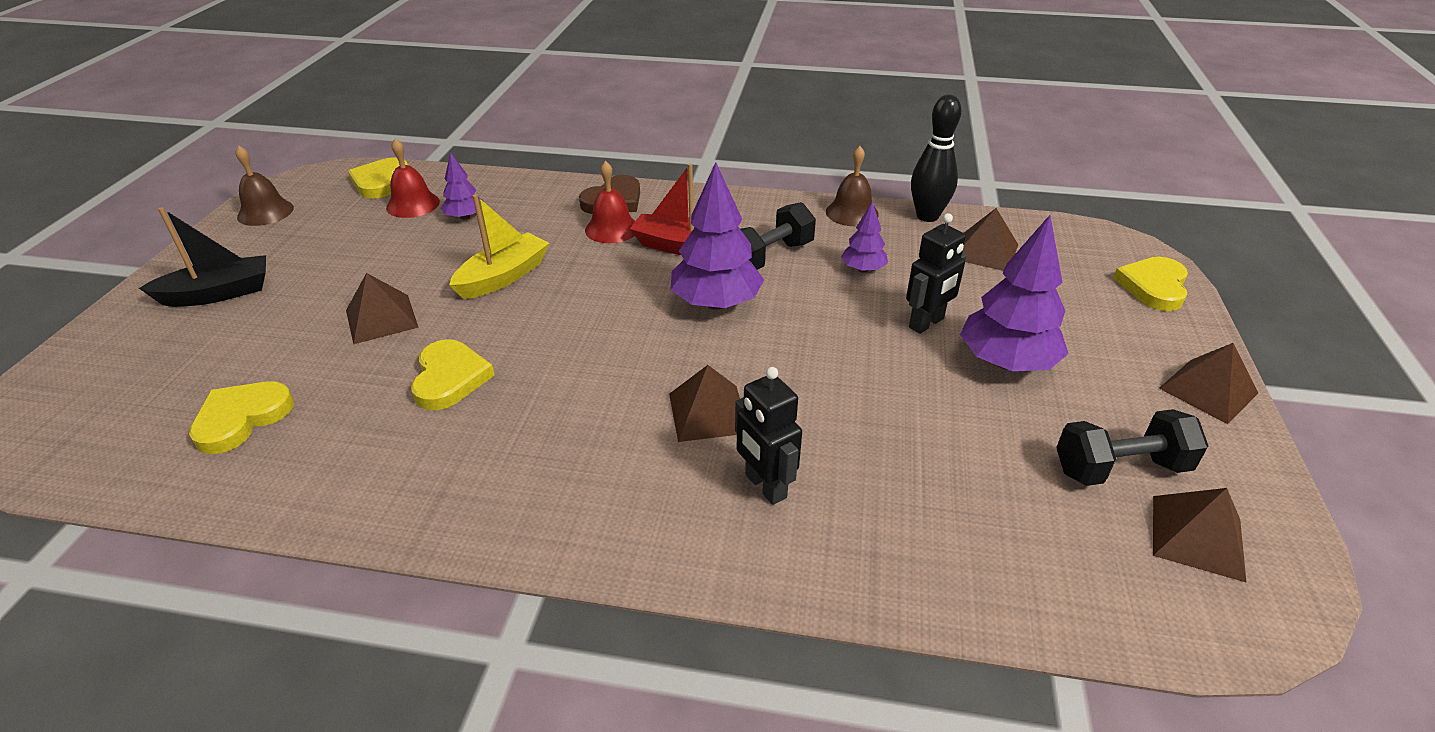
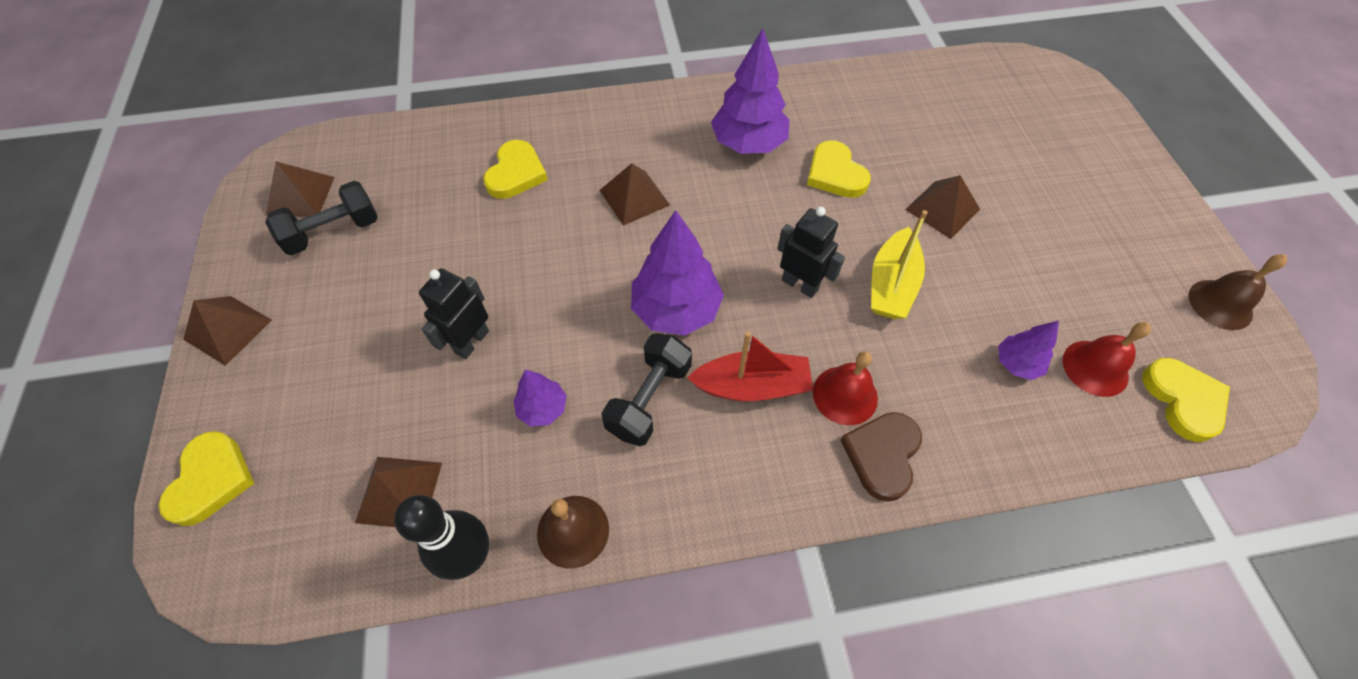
camera: 160 degrees right, 20 degrees up
(218, 293) = (1099, 195): black boat -> none
(241, 419) = (934, 112): yellow heart -> yellow heart (516, 173)
(765, 486) = (577, 157): black robot -> black robot (800, 284)
(1006, 362) = (400, 312): purple tree -> purple tree (748, 143)

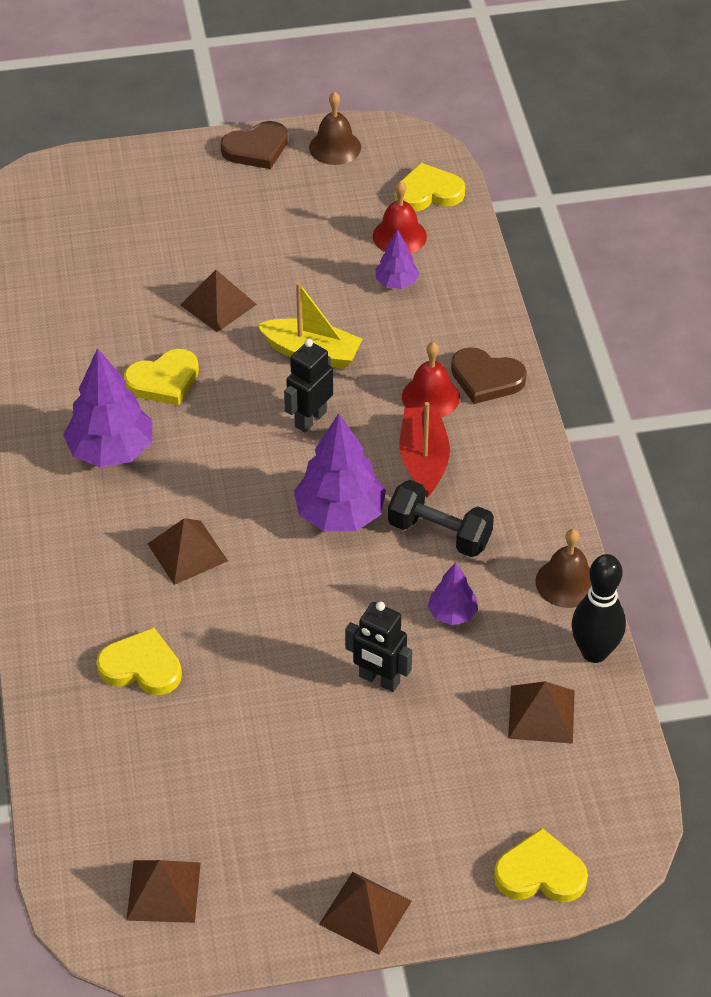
camera: 90 degrees left, 10 degrees down
(333, 232) = (225, 840): black dumbbell -> none
(1183, 233) = (256, 149): none -> brown heart

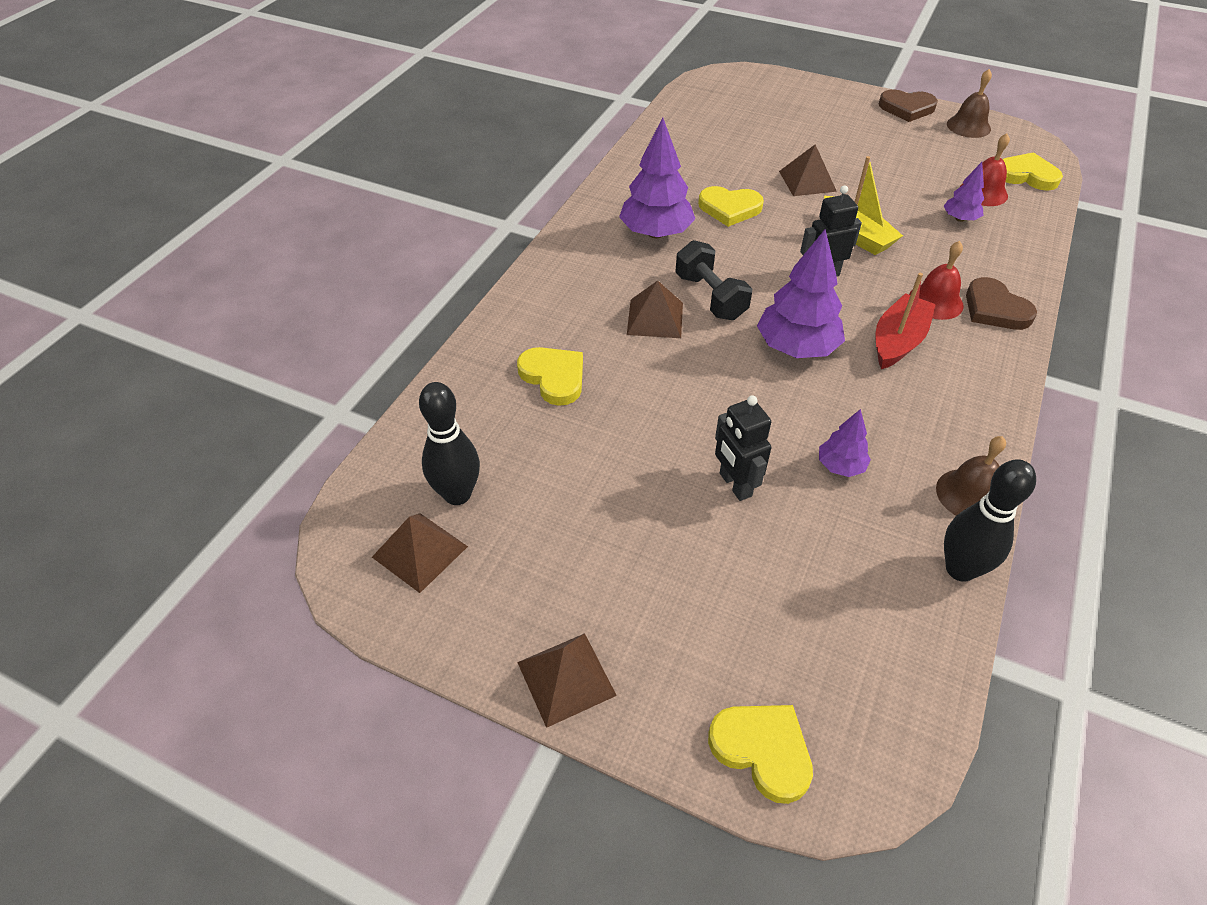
camera: 35 degrees right, 0 degrees up
(151, 825) = (457, 494): none -> black bowling pin
(439, 534) = (873, 400): black dumbbell -> black dumbbell (710, 297)
(541, 714) = (868, 596): brown pyramid -> none

